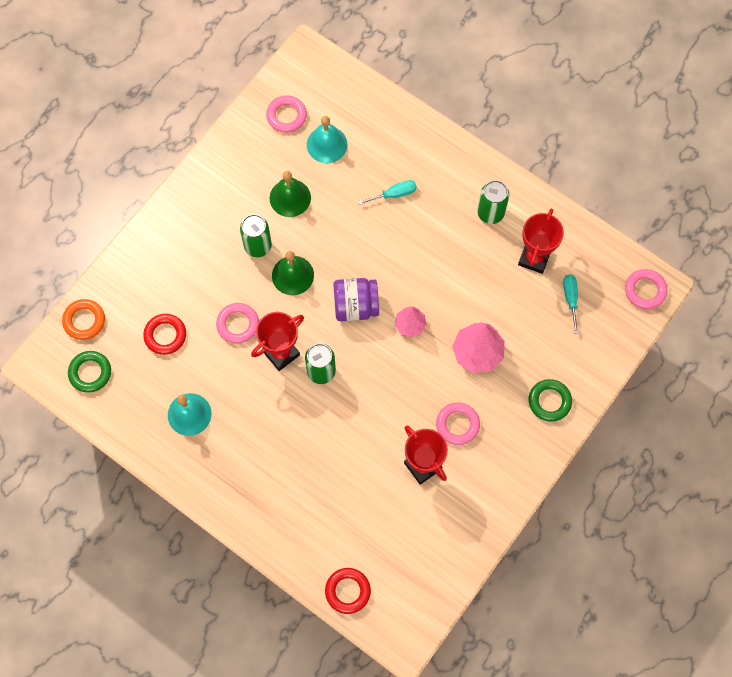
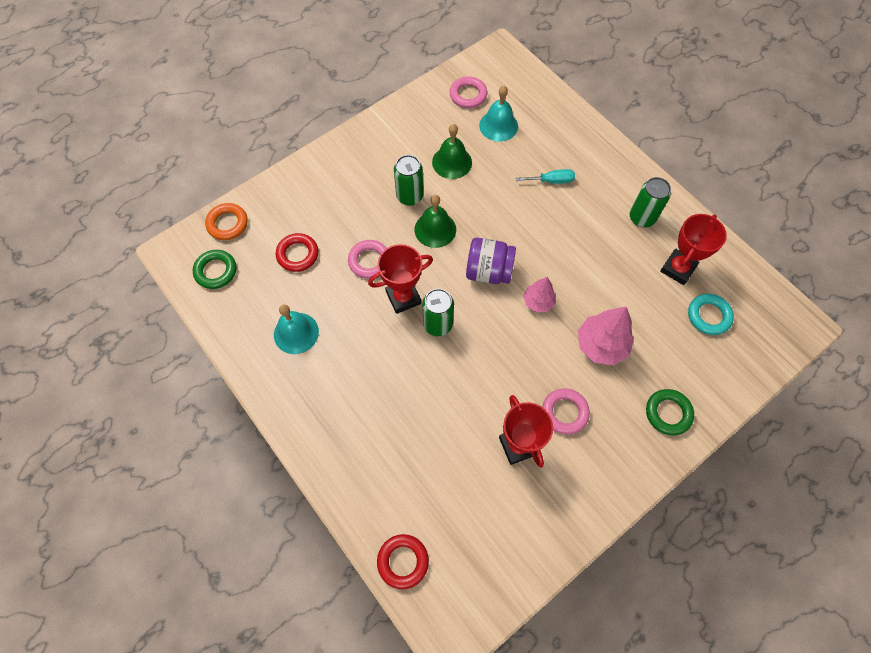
camera: 15 degrees right, 5 degrees down
(570, 299) = (708, 316): turquoise screwdriver -> turquoise ring
(645, 290) = (789, 326): pink ring -> none

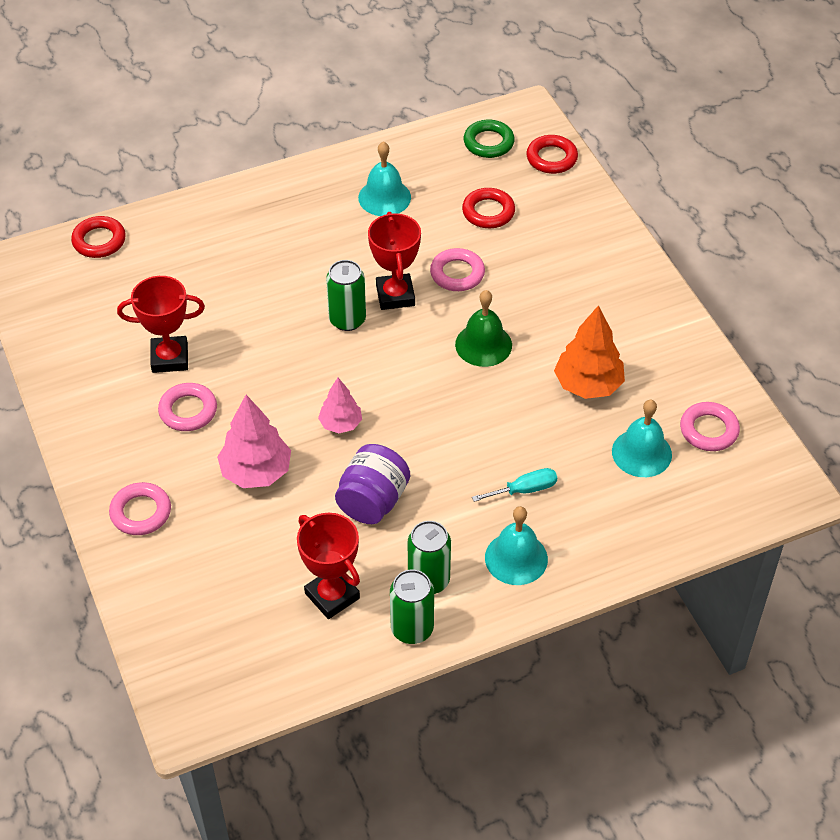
camera: 105 degrees right, 15 degrees down
(227, 224) = (551, 158): orange ring -> red ring
(409, 196) = (543, 329): green can -> green can (412, 629)
(452, 162) = (588, 385): green bell -> orange tree
(488, 271) = (402, 384): purple jar -> purple jar (373, 501)
(551, 181) = (524, 490): turquoise screwdriver -> turquoise screwdriver turned 120 degrees counterclockwise
(605, 175) = (516, 558): none -> turquoise bell
(668, 413) = (141, 512): green ring -> pink ring
(708, 316) = (248, 606): turquoise ring -> none

